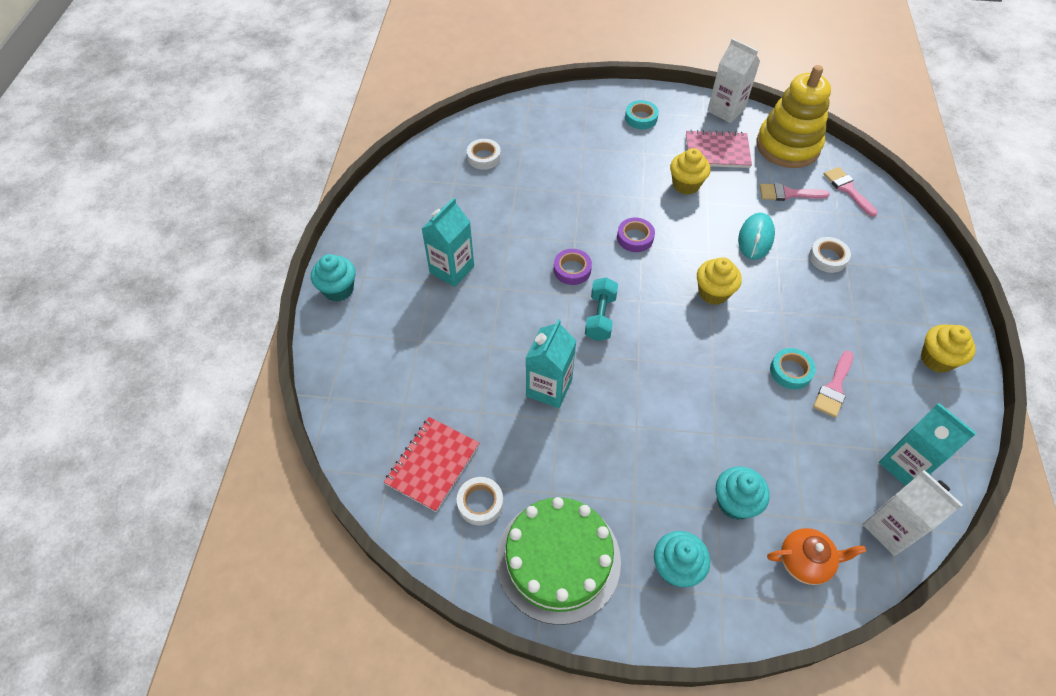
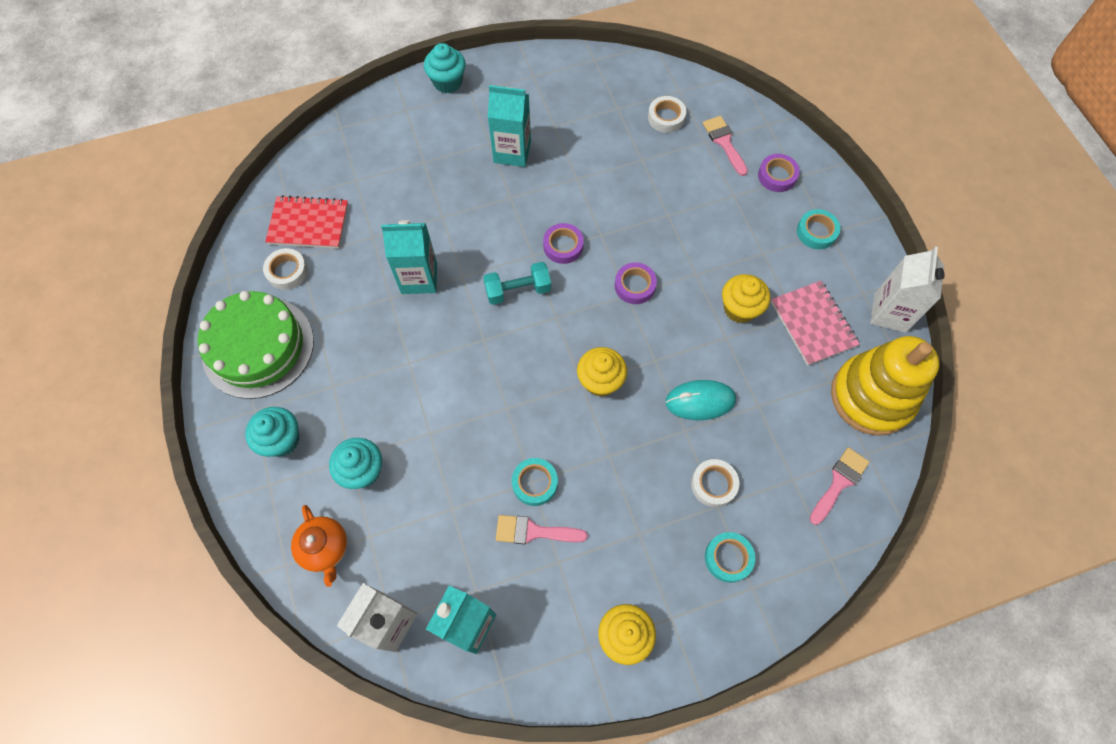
camera: 65 degrees right, 10 degrees up
(579, 118) = (777, 176): none -> purple tape
(788, 194) = (790, 417): pink brush -> pink brush (724, 142)
(889, 272) = (728, 558): none -> turquoise tape

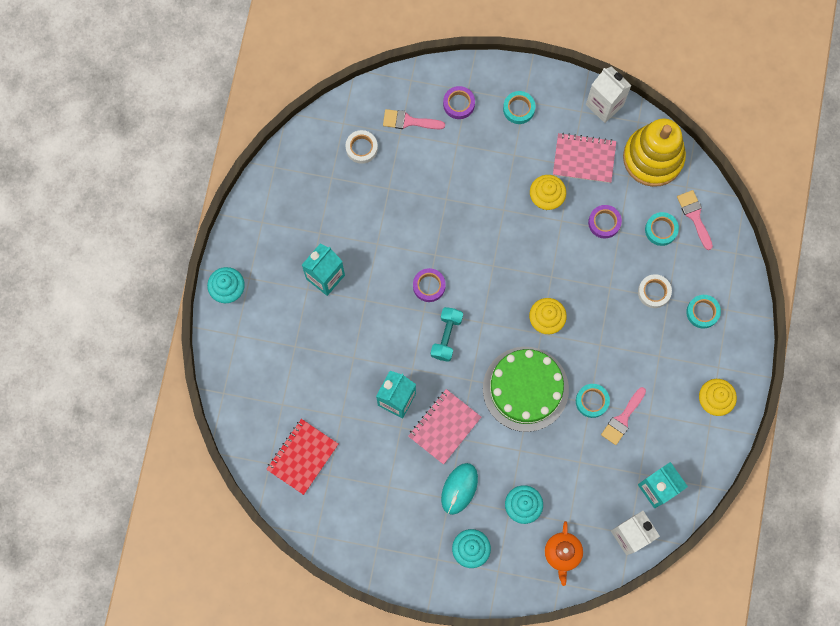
camera: 60 degrees left, 10 degrees up
(258, 347) = (388, 537): green cake -> green cake (525, 389)
(287, 271) = (336, 490): white tape -> none
(325, 548) = (562, 553): orange teapot -> orange teapot turned 90 degrees clockwise
(414, 339) = (444, 427): none -> pink notebook
(635, 286) = (489, 256): purple tape -> purple tape (604, 222)
(700, 401) = (596, 265): turquoise mouse -> turquoise mouse (459, 489)
(794, 452) = (661, 230): none -> turquoise tape

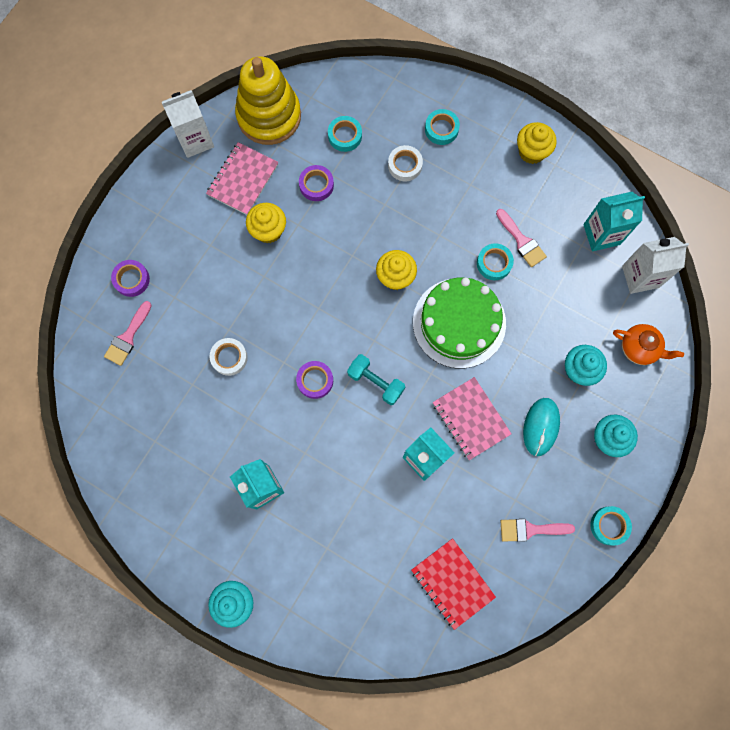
camera: 70 degrees left, 0 degrees up
(361, 148) = (135, 397): white tape -> white tape (229, 358)
(459, 489) = (541, 427): turquoise mouse -> turquoise mouse turned 60 degrees clockwise
(518, 109) = (163, 222): turquoise tape -> turquoise tape (609, 525)
(694, 216) = (343, 101): pink brush -> pink brush (530, 529)

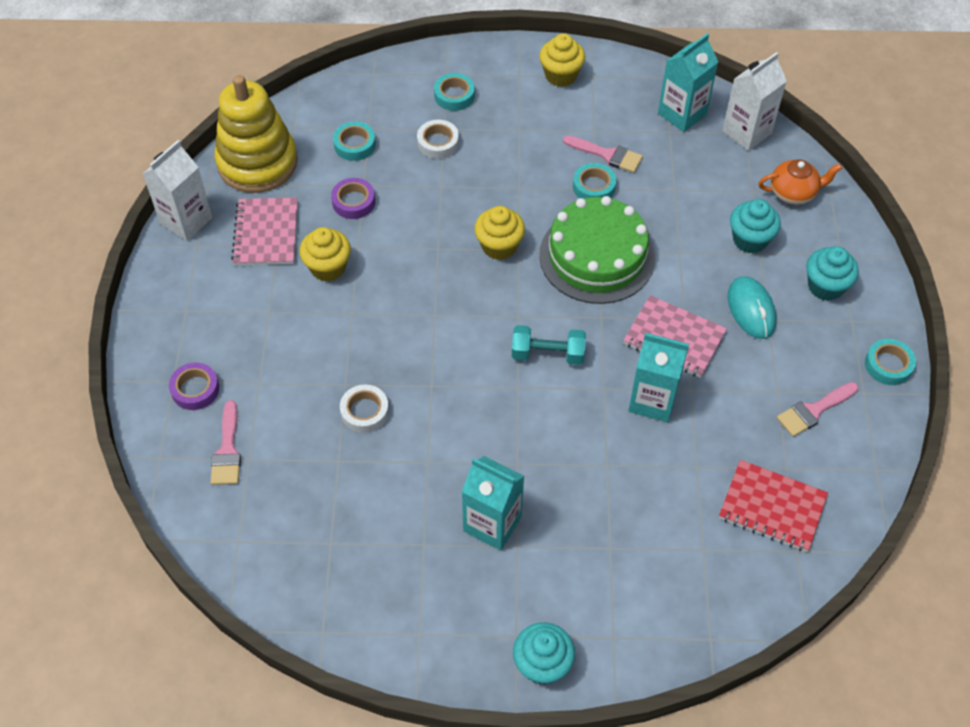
camera: 30 degrees left, 20 degrees down
(315, 380) = (479, 386): purple tape -> none

